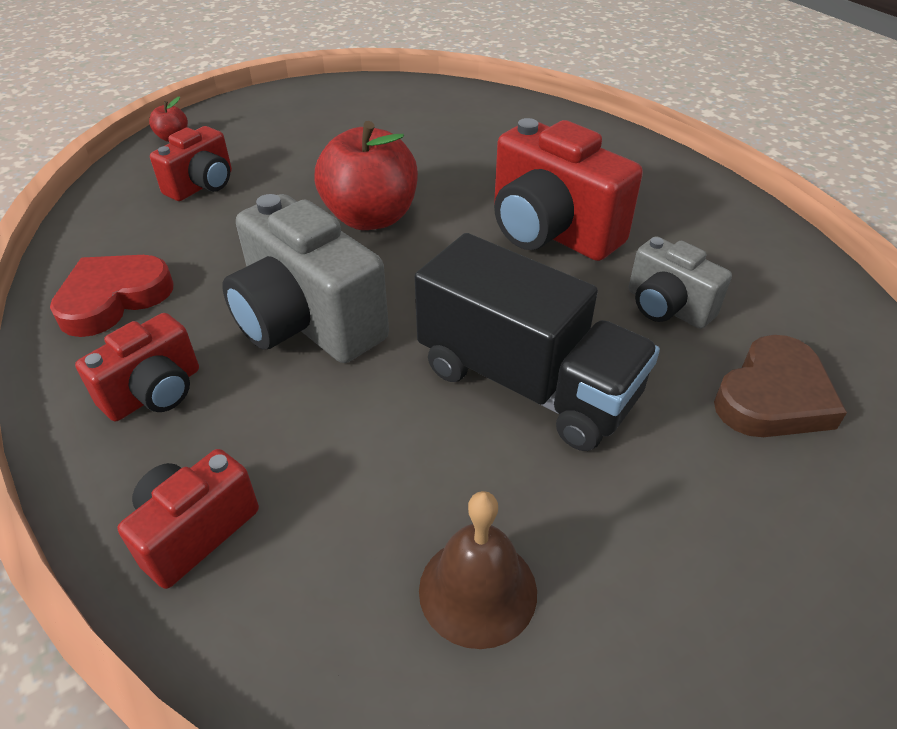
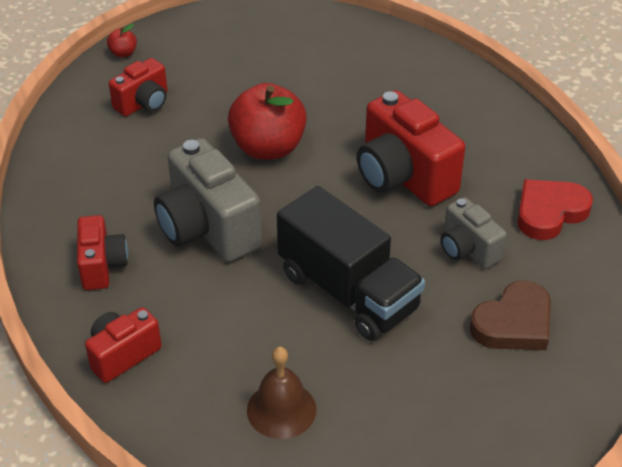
camera: 10 degrees right, 0 degrees up
(113, 298) = (76, 194): red heart -> red heart (549, 212)
(155, 392) = (102, 266): red camera -> red camera turned 60 degrees counterclockwise

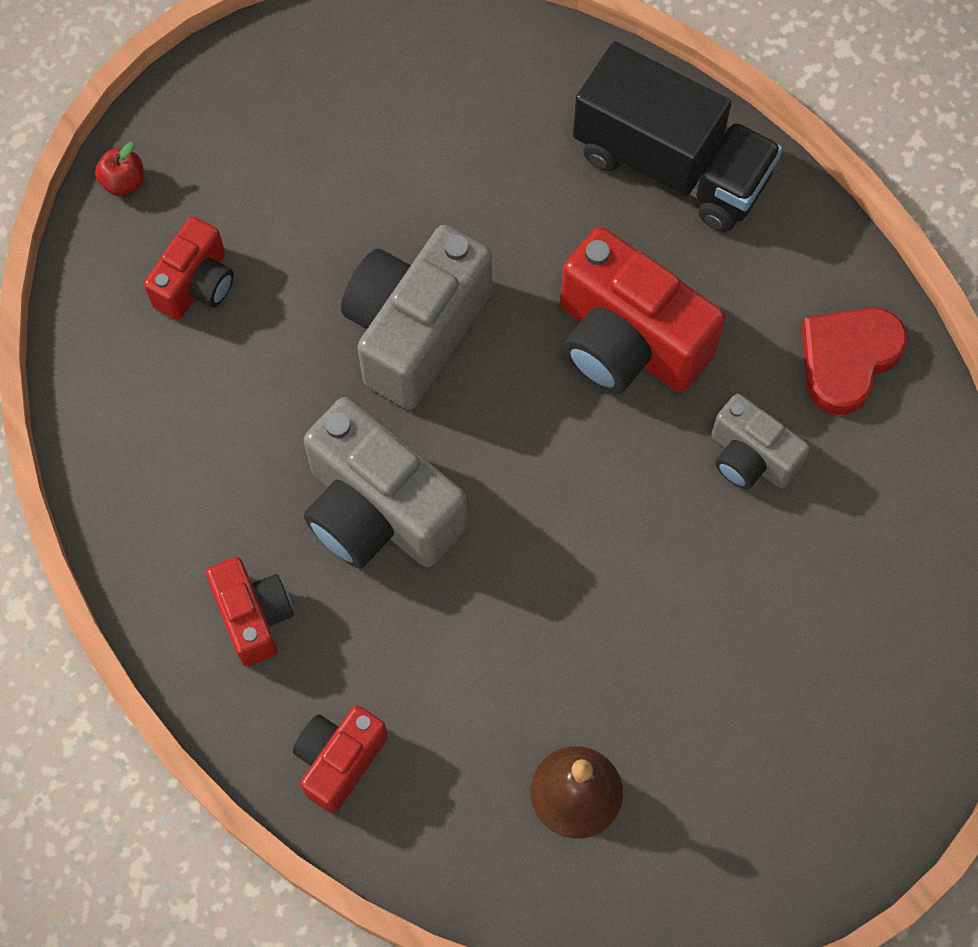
camera: 15 degrees left, 25 degrees up
(268, 148) = (415, 331): red apple -> grey camera
(348, 291) = (607, 574): black truck -> black truck (671, 165)
(513, 323) = (840, 572): brown heart -> none

